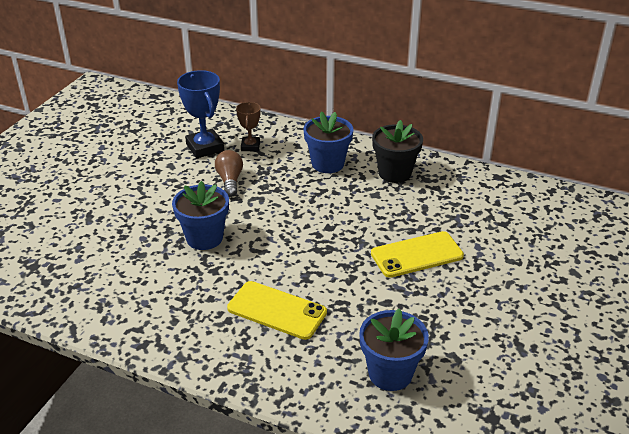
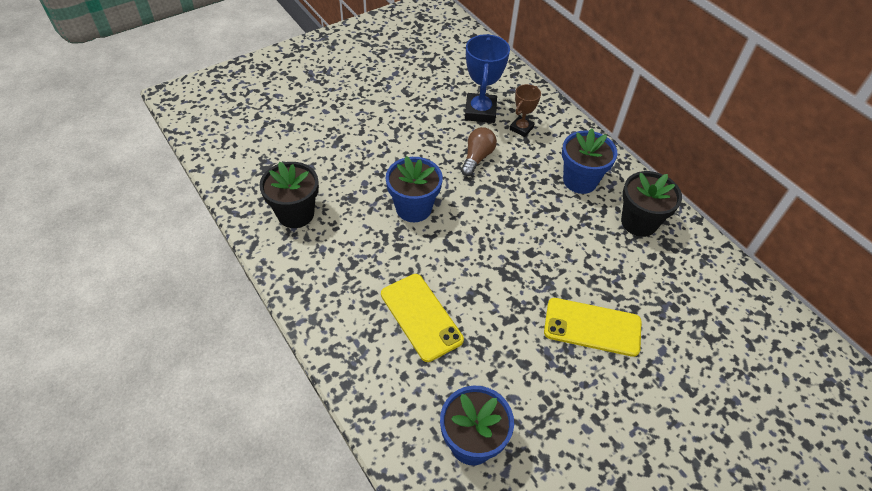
camera: 30 degrees right, 15 degrees up
(95, 288) = (296, 214): none -> black flower pot

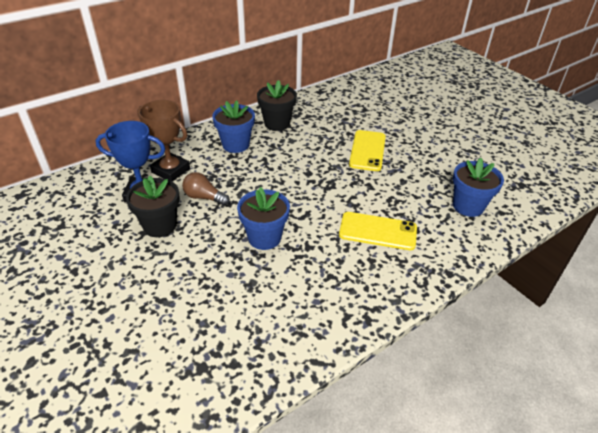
camera: 90 degrees left, 10 degrees down
(296, 214) = (273, 328): black flower pot -> black flower pot (160, 225)
(421, 316) = (378, 231): yellow phone -> yellow phone turned 45 degrees clockwise
(521, 128) = (171, 170): brown trophy -> brown trophy, size x1.69

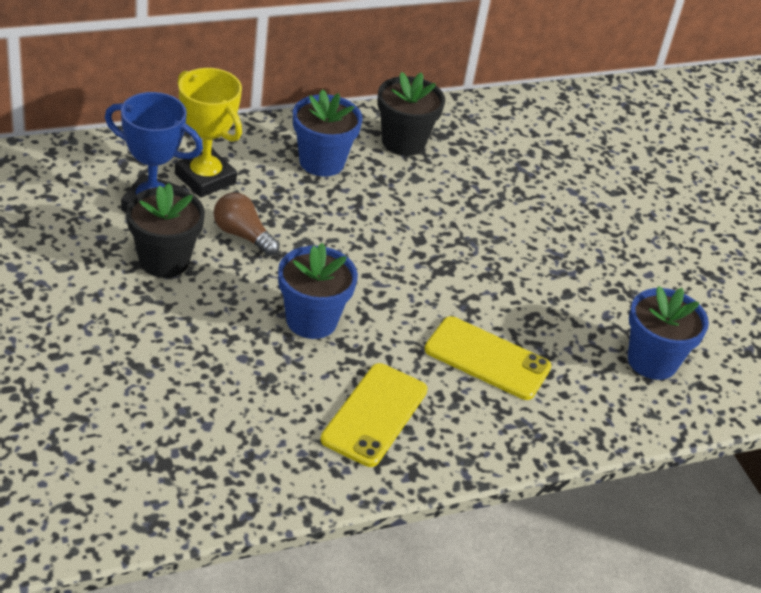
camera: 10 degrees right, 0 degrees up
(171, 170) = (205, 178): brown trophy -> yellow trophy
(367, 150) = (534, 228): yellow phone -> yellow phone (375, 415)

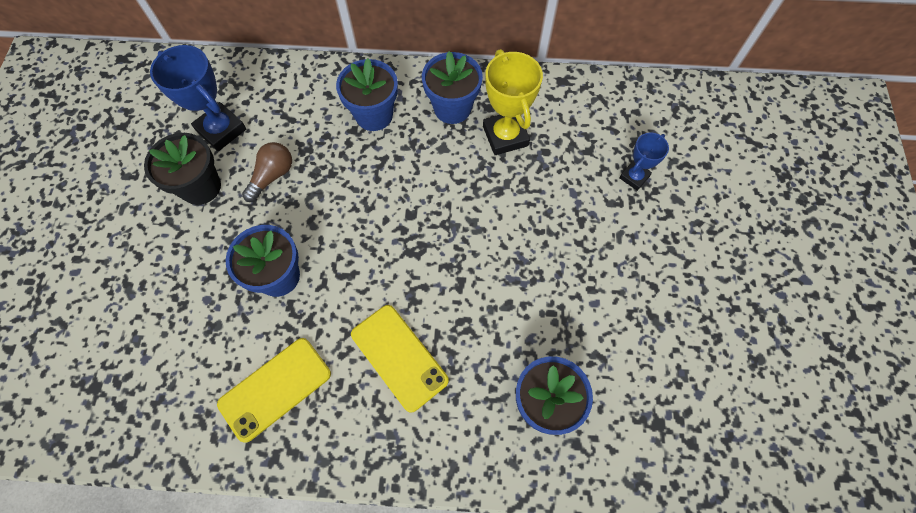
camera: 30 degrees right, 25 degrees up
(205, 178) = (275, 112): yellow trophy -> yellow trophy (505, 136)
(243, 235) = (272, 176): brown light bulb -> brown light bulb turned 60 degrees clockwise
(403, 142) = (452, 108): black flower pot -> blue flower pot
(622, 168) = (634, 177): none -> blue trophy

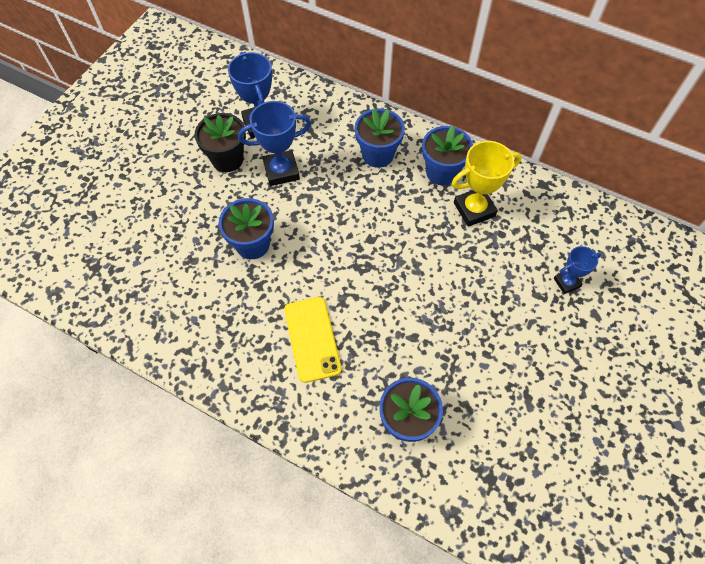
camera: 25 degrees right, 5 degrees down
(272, 176) = (281, 171): brown light bulb -> blue trophy
(275, 389) = (214, 322): yellow phone -> none
(505, 136) = (474, 209): yellow trophy -> yellow trophy turned 60 degrees clockwise

